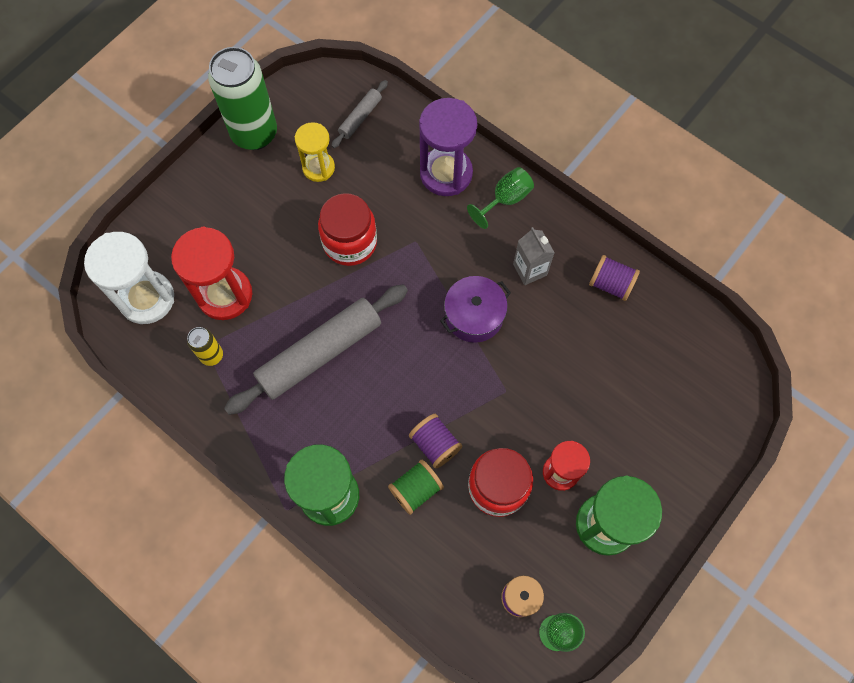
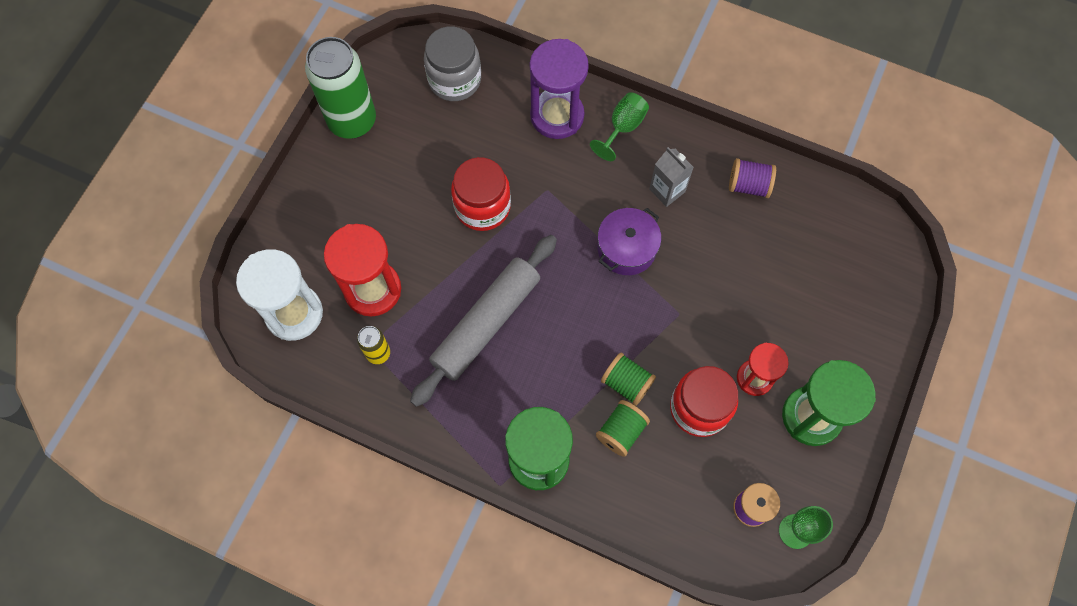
camera: 15 degrees left, 0 degrees up
(318, 168) = (428, 140): yellow hourglass -> none
(360, 117) = (454, 80): grey rolling pin -> grey jar
(435, 444) = (626, 383): purple spool -> green spool

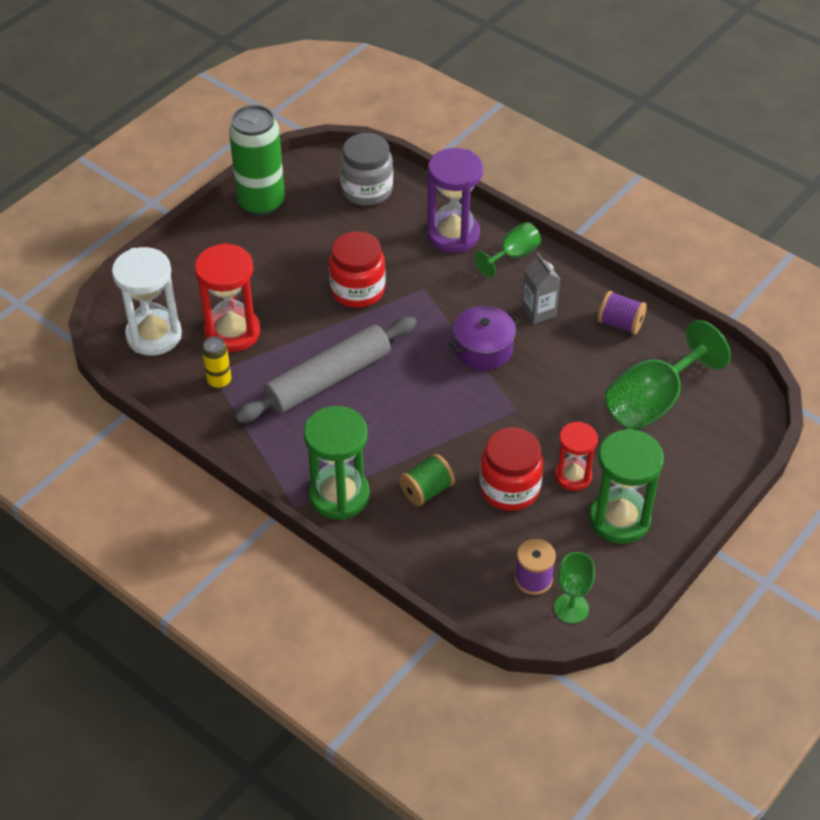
camera: 15 degrees right, 20 degrees down
(626, 383) = (445, 453): green spool -> none
(805, 271) = (653, 401): none -> green goblet

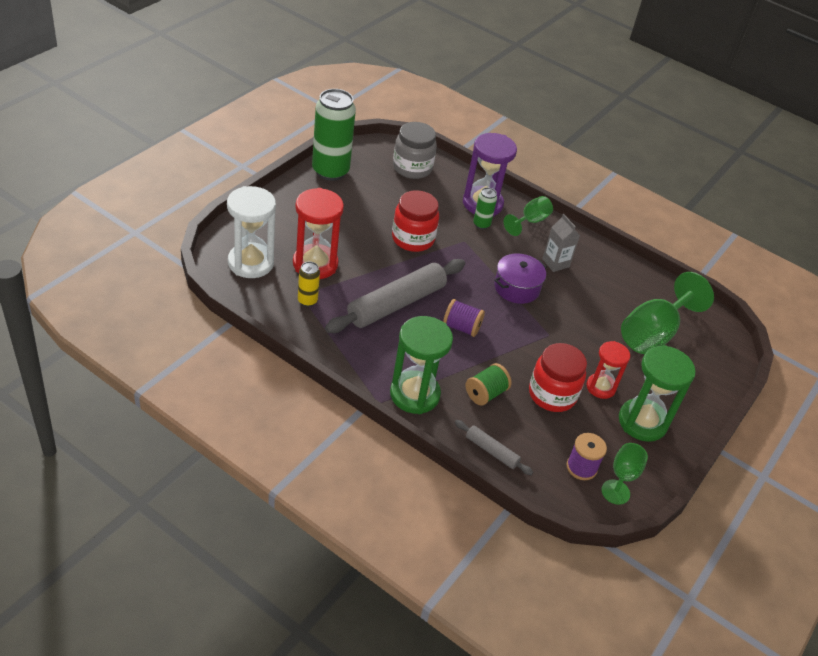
camera: 10 degrees left, 5 degrees down
(425, 562) = (491, 451): none -> grey rolling pin
(448, 264) = (481, 224): none -> green can
(620, 323) = (619, 275): purple spool -> purple spool (461, 327)

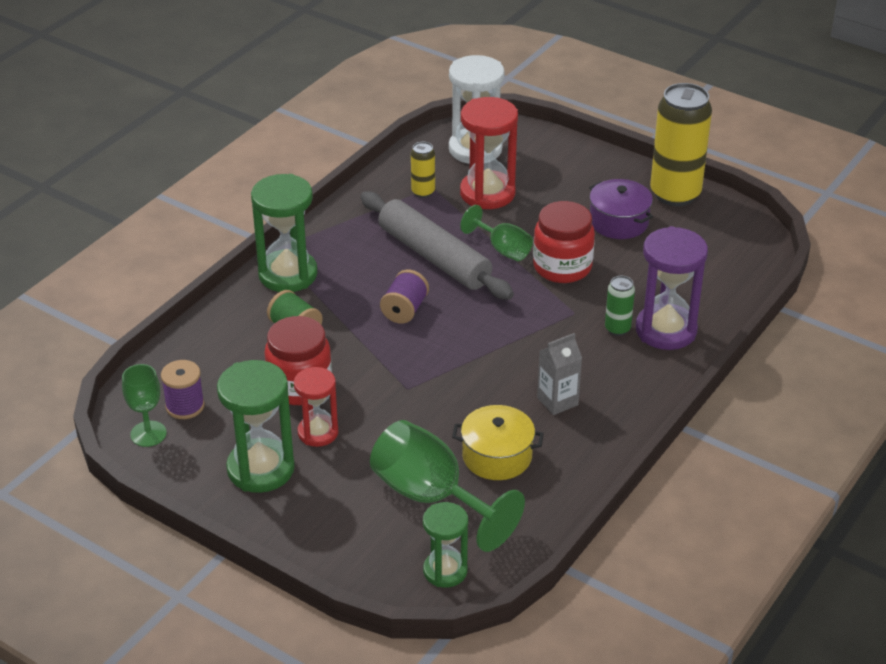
camera: 95 degrees right, 5 degrees down
(330, 171) = (675, 194): green can -> yellow can
(412, 168) = (719, 263): grey jar -> none
(491, 451) = (207, 333): grey rolling pin -> none
(516, 288) = (492, 360): purple pot -> purple pot (619, 222)
(530, 221) = (644, 378): green goblet -> green goblet (502, 249)
(611, 298) = (497, 456): none -> yellow pot
(714, 334) = (445, 571): none -> green hourglass

